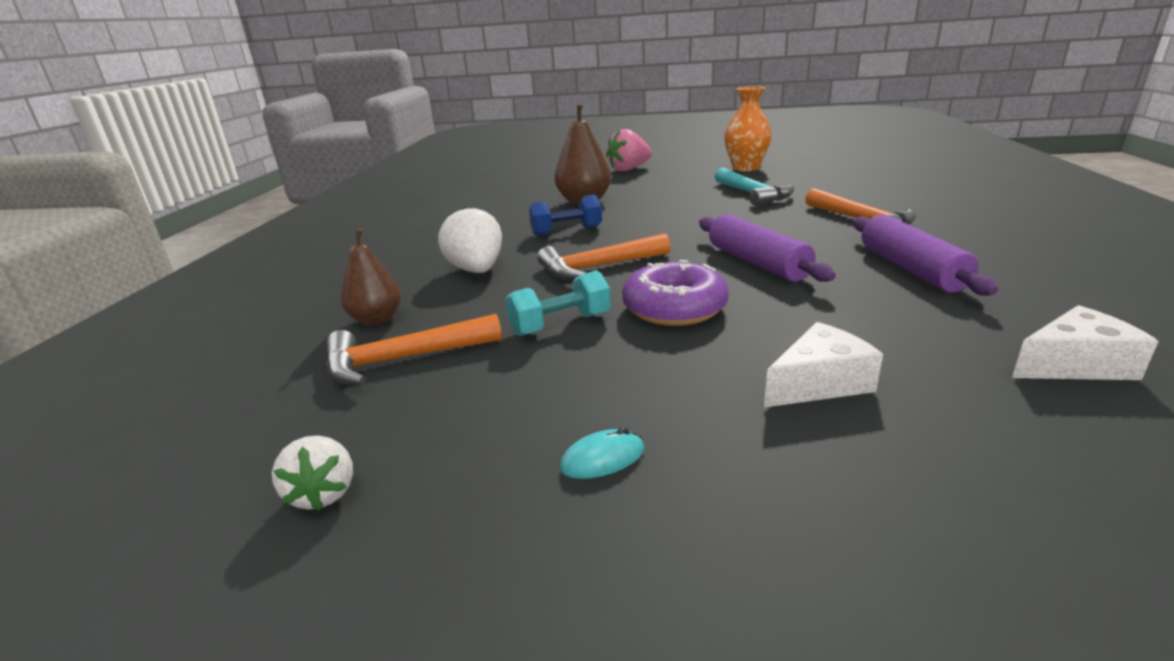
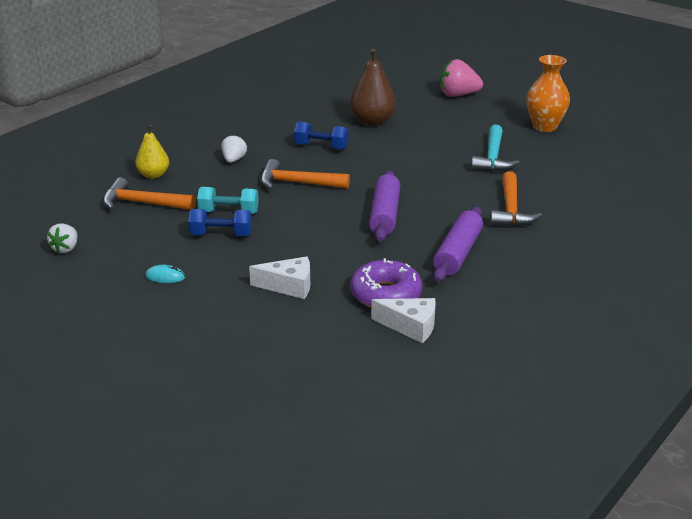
camera: 30 degrees right, 5 degrees up
(377, 319) = (153, 175): brown pear -> yellow pear
(477, 270) = (234, 160): white strawberry -> white strawberry, size x0.61
(595, 355) = (221, 235): none -> blue dumbbell
(674, 308) = (293, 225): purple donut -> purple donut (386, 294)

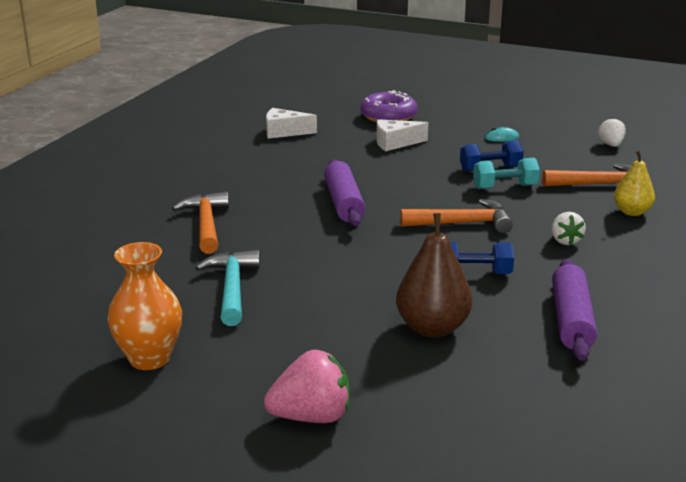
camera: 165 degrees right, 5 degrees down
(386, 294) = (312, 146): purple donut -> purple donut (388, 116)
(457, 253) = (257, 180): purple rolling pin -> purple rolling pin (571, 320)

